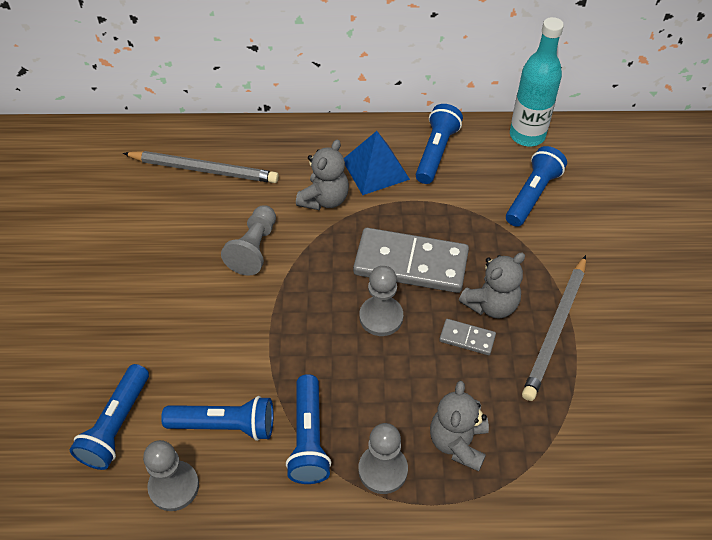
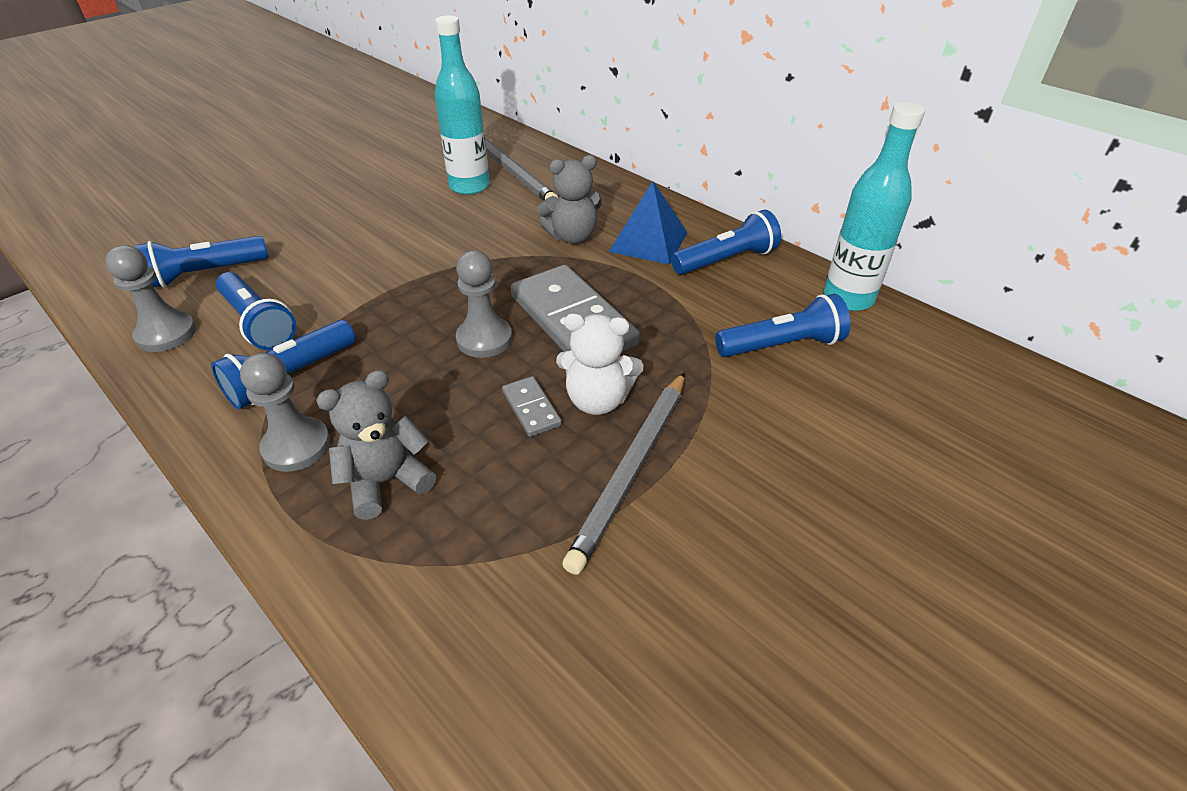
camera: 45 degrees right, 10 degrees down
(190, 205) = (469, 186): none -> turquoise bottle
(254, 248) = (467, 234): grey pawn -> none
(491, 304) = (597, 400): grey teddy bear -> white teddy bear
(556, 329) = (632, 469): grey pencil -> grey pencil turned 45 degrees counterclockwise

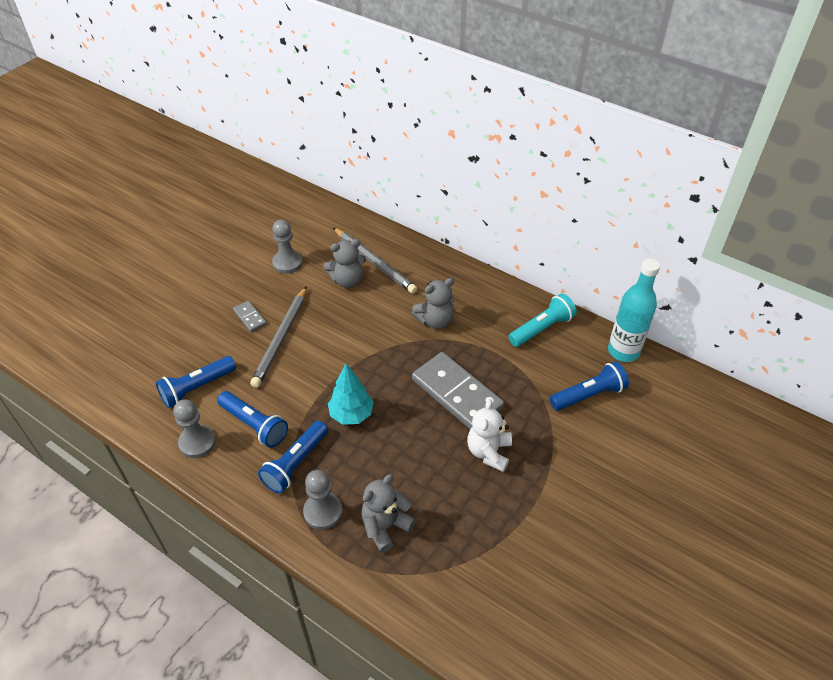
camera: 10 degrees left, 5 degrees up
(404, 327) = (351, 414): none -> turquoise tree
(469, 186) = (347, 280): turquoise bottle -> grey teddy bear
(484, 339) = (406, 416): grey pawn -> grey pawn (287, 263)
(531, 408) = (451, 464): grey domino -> grey domino (249, 317)
(597, 400) = (489, 452): white teddy bear -> white teddy bear turned 105 degrees clockwise
(632, 469) = (521, 496): grey pencil -> grey pencil (281, 338)
(649, 242) = (488, 318): blue pyramid -> none
(726, 260) = (542, 328): blue flashlight -> turquoise flashlight

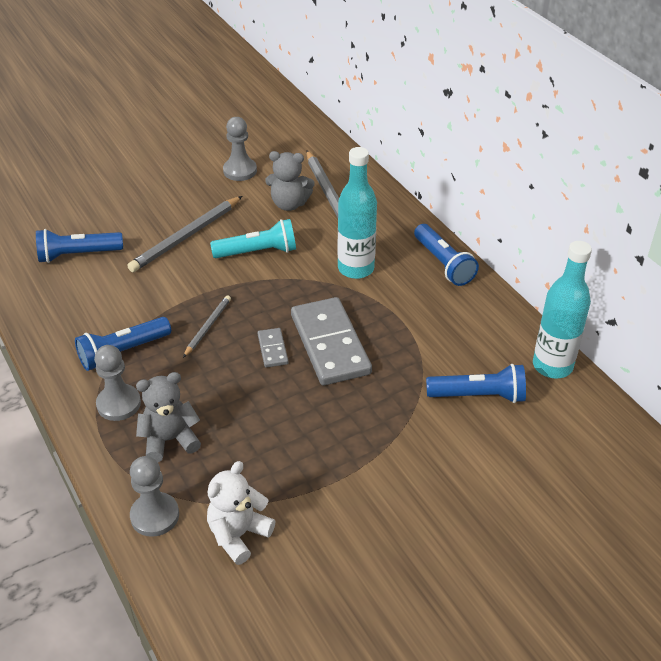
camera: 25 degrees right, 5 degrees down
(197, 442) = (46, 301): grey pawn -> grey pawn (155, 516)
(249, 317) = (169, 209): grey domino -> grey domino (272, 349)
(254, 425) = (108, 305): blue flashlight -> blue flashlight (443, 264)
(351, 414) = (207, 327): turquoise tree -> grey pencil
(435, 320) = (356, 268): grey teddy bear -> turquoise bottle
(489, 452) = (325, 411): white teddy bear -> white teddy bear (238, 535)
(542, 328) = (470, 313): turquoise flashlight -> turquoise flashlight (258, 252)

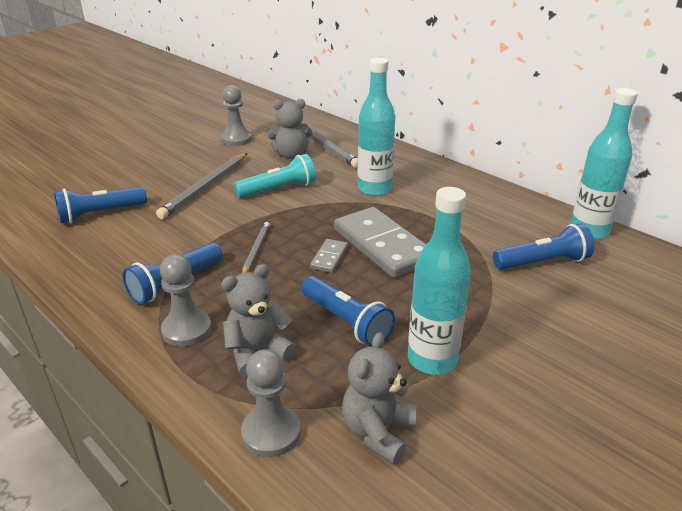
camera: 15 degrees left, 10 degrees down
(238, 535) = (378, 432): white teddy bear -> grey teddy bear
(272, 349) = (329, 257): grey domino -> grey domino turned 45 degrees clockwise
(315, 479) = (432, 359): none -> turquoise bottle
(443, 264) = (448, 176): blue flashlight -> blue flashlight (346, 322)

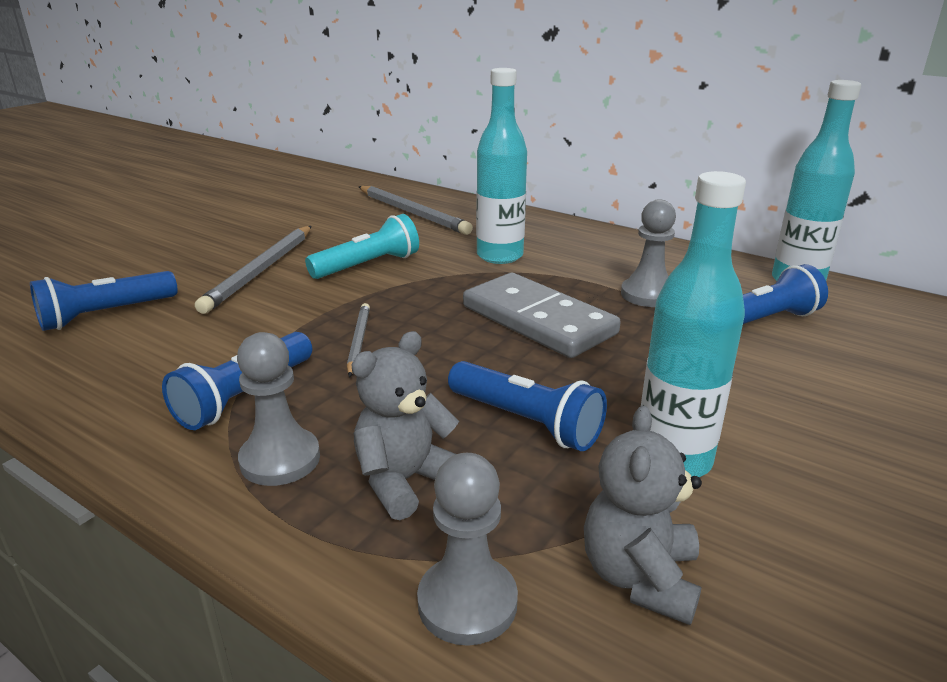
camera: 10 degrees left, 5 degrees down
(236, 139) = (290, 213): grey pawn -> grey pawn (648, 295)
(291, 155) = (372, 226): grey teddy bear -> none
(329, 257) = (469, 341): grey domino -> none

